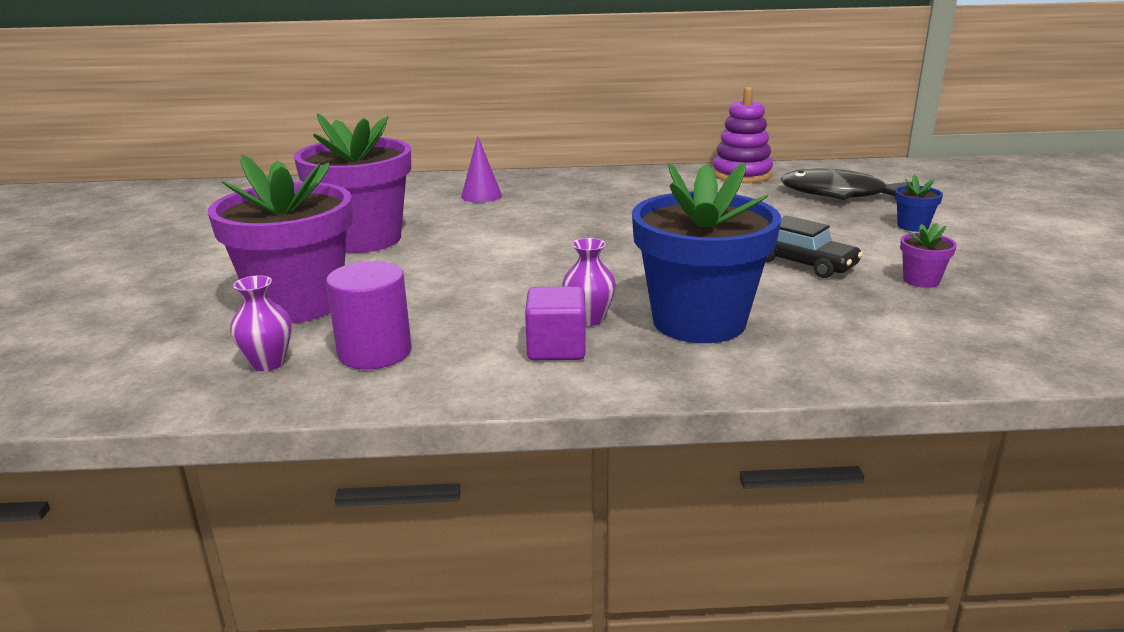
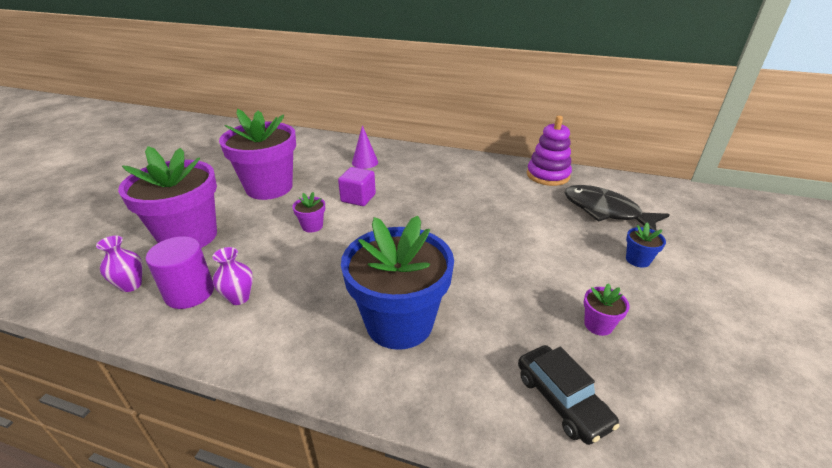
camera: 20 degrees right, 10 degrees up
(479, 264) = (312, 226): none -> purple flower pot
(556, 348) = (290, 322): purple cube -> purple cube (358, 198)
(589, 319) = (332, 298): purple vase -> purple vase (239, 298)
(802, 263) = (520, 280): black car -> black car (562, 400)

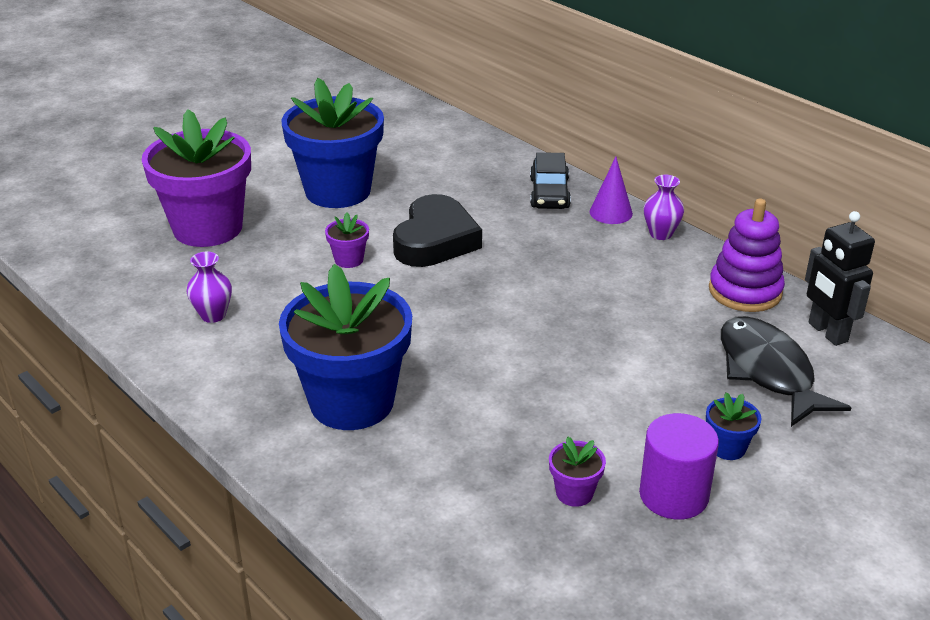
camera: 30 degrees right, 0 degrees up
(131, 285) = (122, 264): purple vase -> purple vase (660, 234)
(189, 293) = (170, 292): purple cylinder -> purple cylinder (673, 495)
(269, 187) = (338, 191): purple flower pot -> blue flower pot
(358, 198) = (435, 240): purple cube -> black heart
(365, 162) = (490, 189): purple cone -> purple cone (611, 212)
(562, 400) = (446, 538): black car -> black car (549, 193)
(606, 183) = (827, 332): none -> black robot

